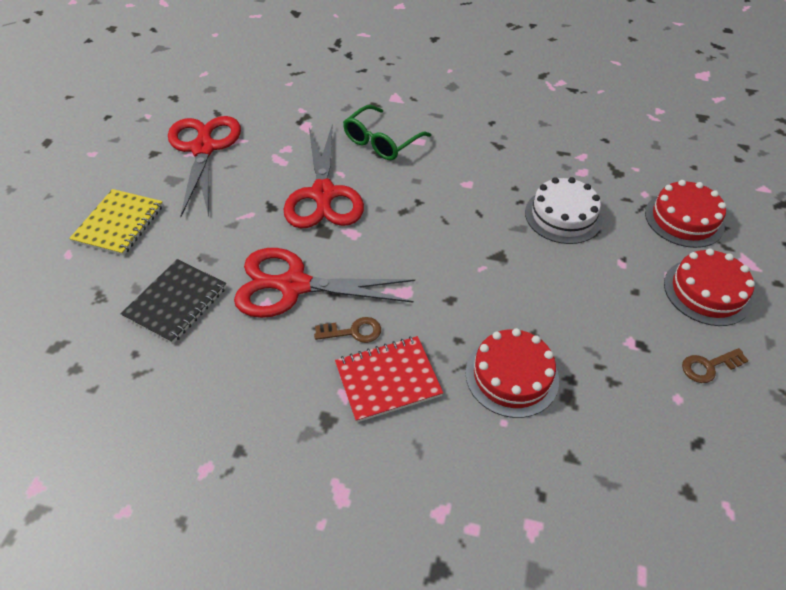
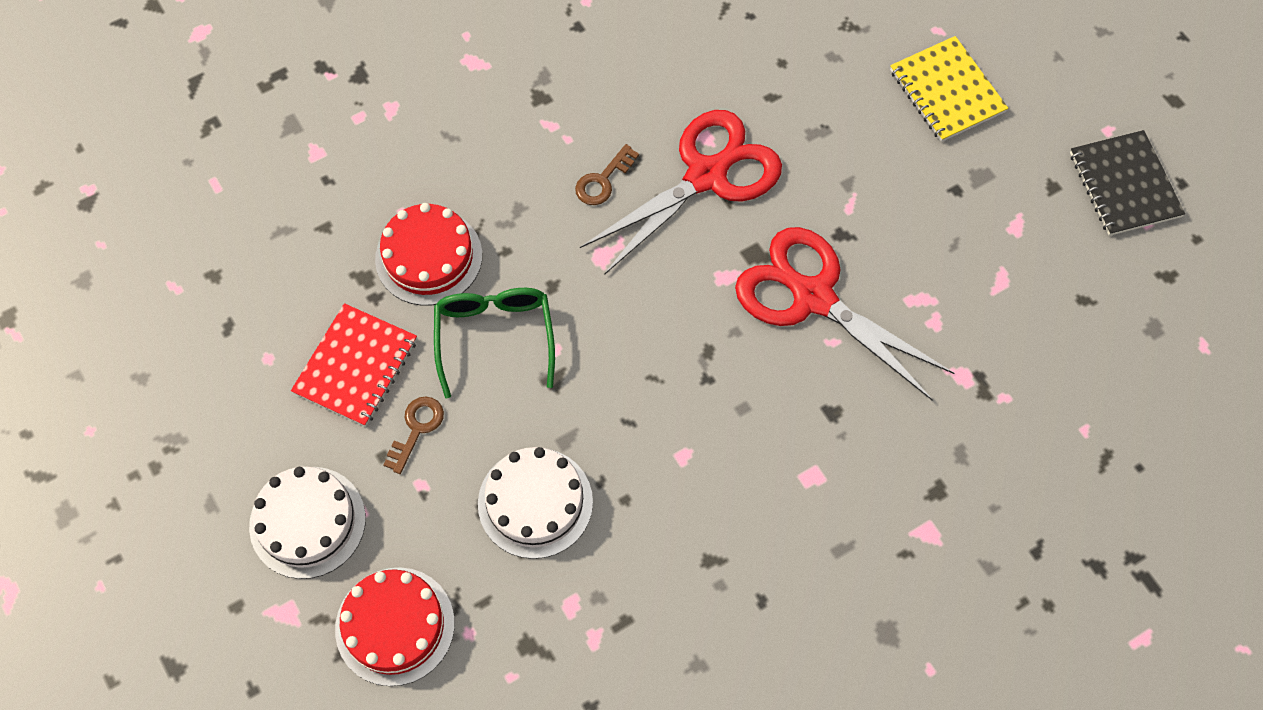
camera: 135 degrees right, 15 degrees up
(176, 302) = (781, 75): black notebook -> black notebook (1124, 185)
(203, 148) = (1017, 240): red scissors -> none
(381, 142) = (849, 433): green glasses -> green glasses (495, 336)
(388, 379) = (528, 166): red notebook -> red notebook (356, 366)
(707, 292) = (307, 522): red cake -> white cake
(708, 366) = (257, 419): brown key -> brown key (416, 429)

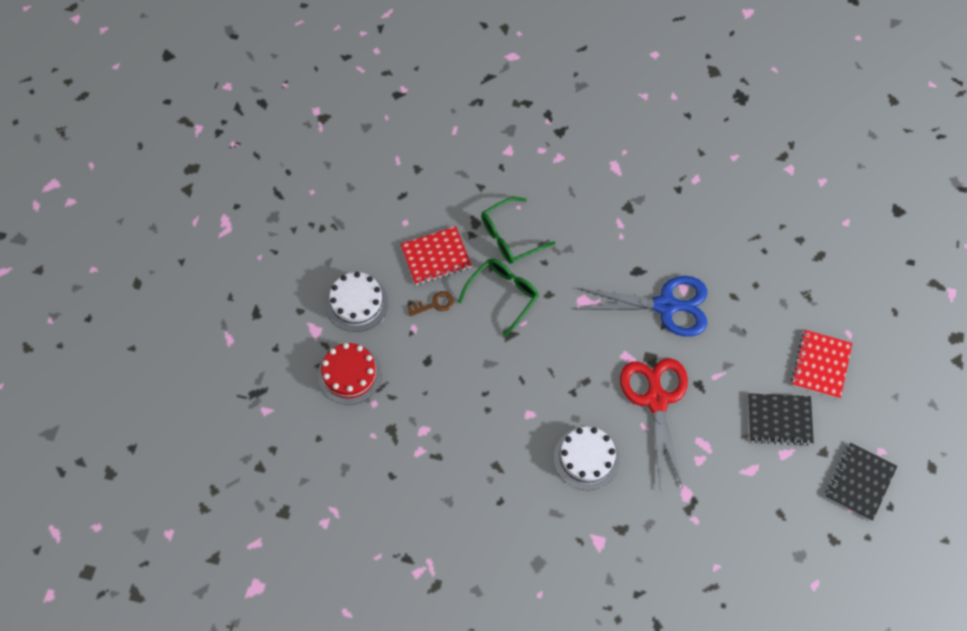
camera: 45 degrees right, 0 degrees up
(429, 257) = (510, 237): red cake -> green glasses
(535, 502) = (451, 377): white cake -> white cake (586, 458)
(603, 180) = (617, 268): brown key -> none
(708, 174) = (667, 306): red scissors -> blue scissors
(946, 91) = (820, 365): yellow notebook -> red notebook
(970, 193) = (779, 420): none -> black notebook

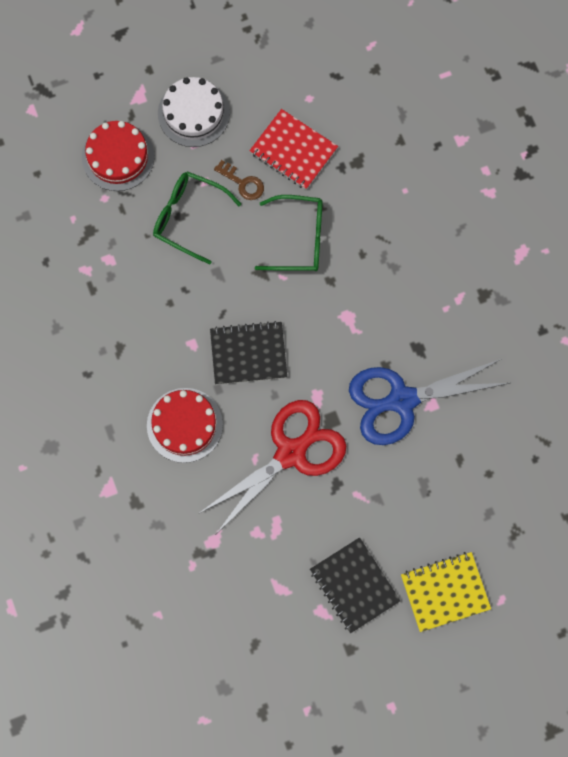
camera: 55 degrees right, 10 degrees up
(510, 237) = (366, 204): green glasses -> green glasses (188, 217)
(586, 458) = (184, 425): white cake -> red cake
(667, 306) = (400, 400): blue scissors -> blue scissors turned 105 degrees clockwise
(820, 365) = (445, 591): red notebook -> yellow notebook
(859, 482) = (342, 704): black notebook -> black notebook (248, 353)

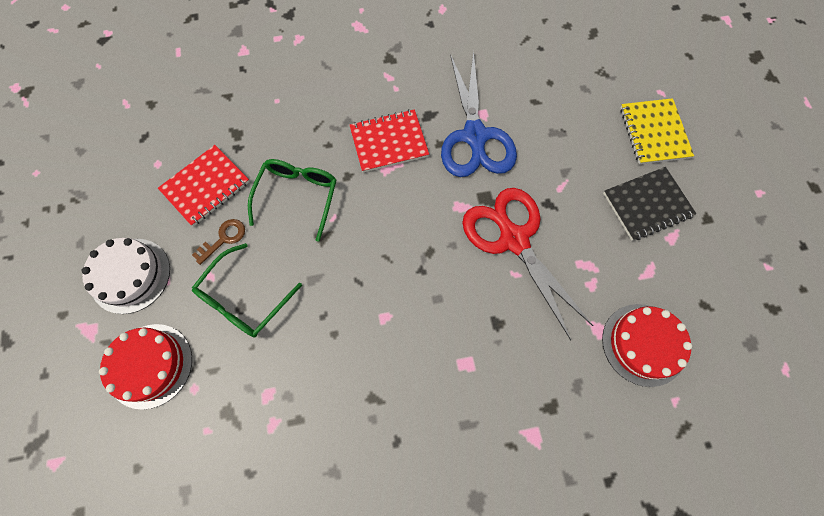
camera: 80 degrees left, 5 degrees down
(184, 425) = (471, 339): red cake -> red cake (643, 344)
(248, 353) = (405, 262): black notebook -> none
(377, 313) = (389, 142): none -> red notebook

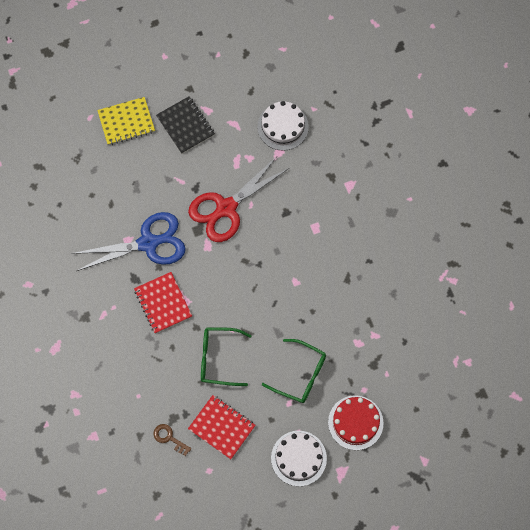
camera: 100 degrees left, 0 degrees up
(224, 239) = (260, 401): brown key -> brown key (169, 438)
(643, 344) = (283, 126): red cake -> white cake

